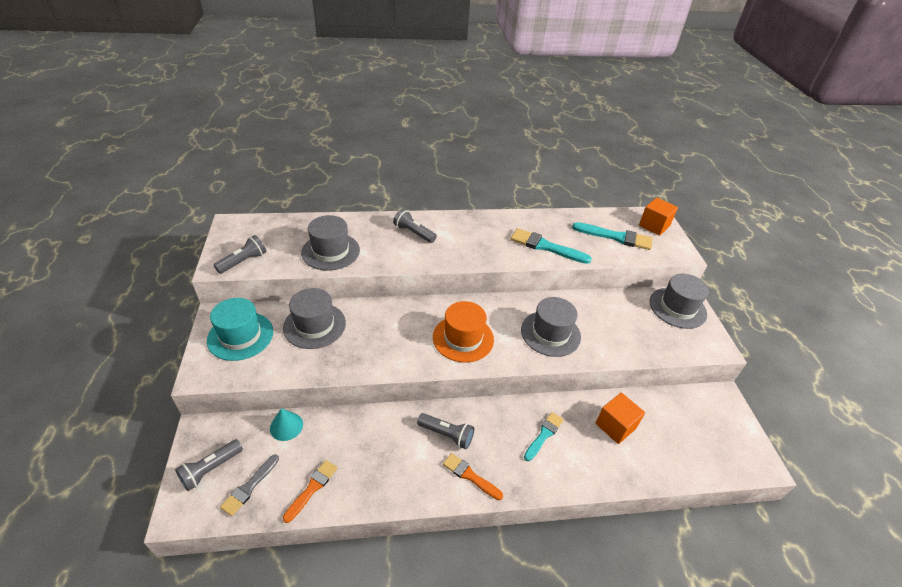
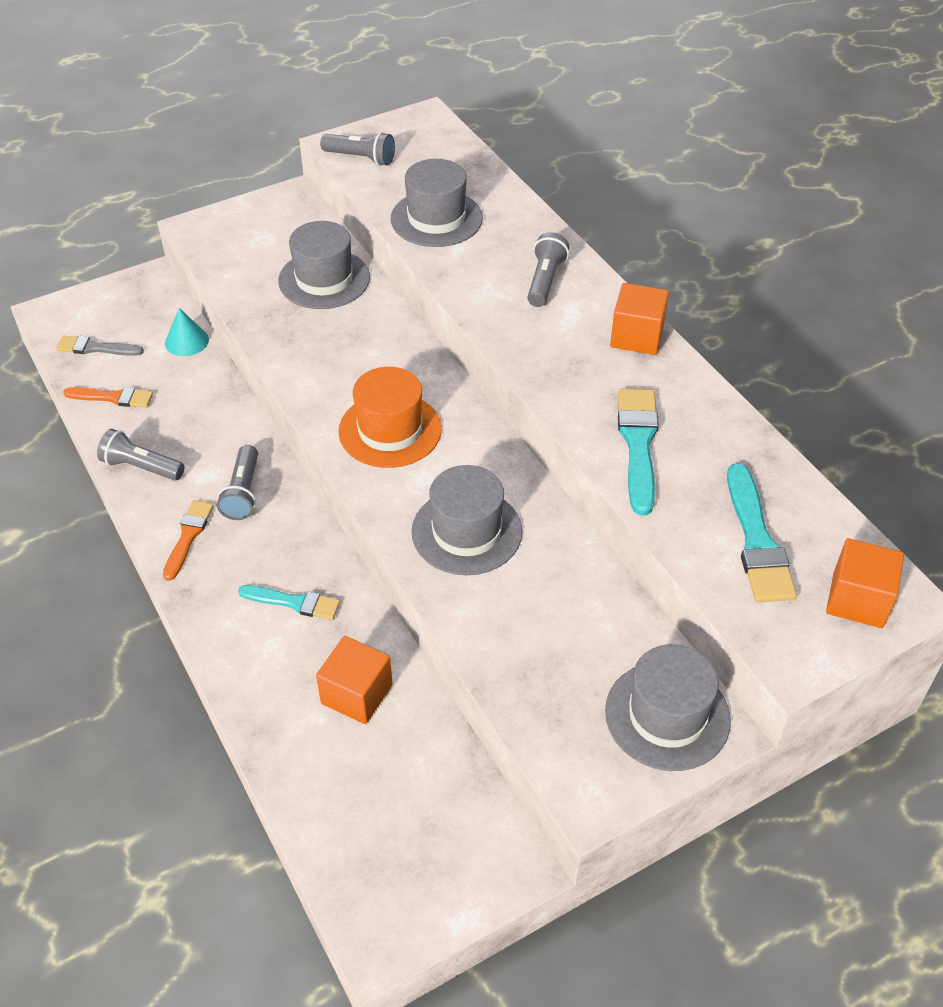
camera: 70 degrees right, 5 degrees up
(210, 469) = (105, 310): grey flashlight -> grey flashlight (141, 467)
(240, 336) = (269, 228): turquoise hat -> none
(474, 221) = (637, 336): none -> orange cube

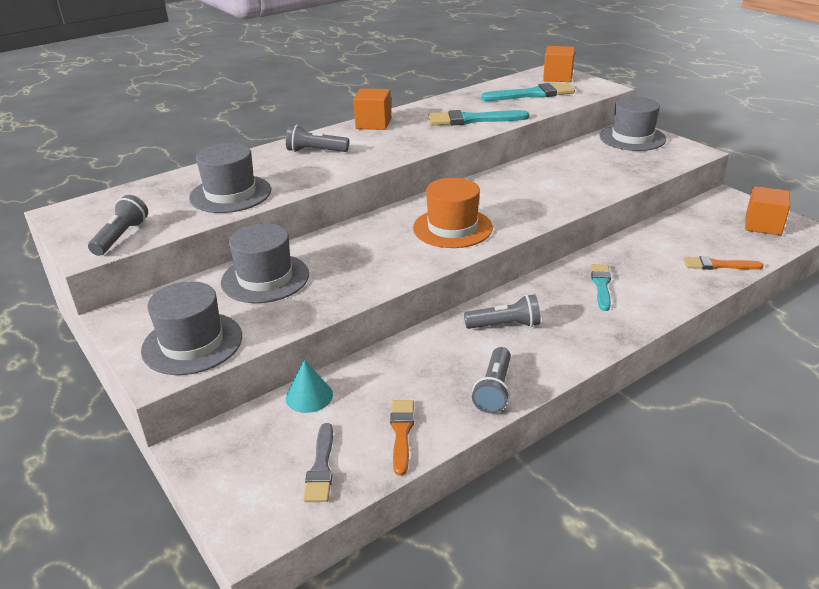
camera: 95 degrees left, 15 degrees down
(188, 536) = (564, 345): orange brush -> orange brush (718, 265)
(357, 694) = (659, 252): orange cube -> orange cube (763, 225)
(466, 531) = (537, 194): grey hat -> grey hat (192, 343)

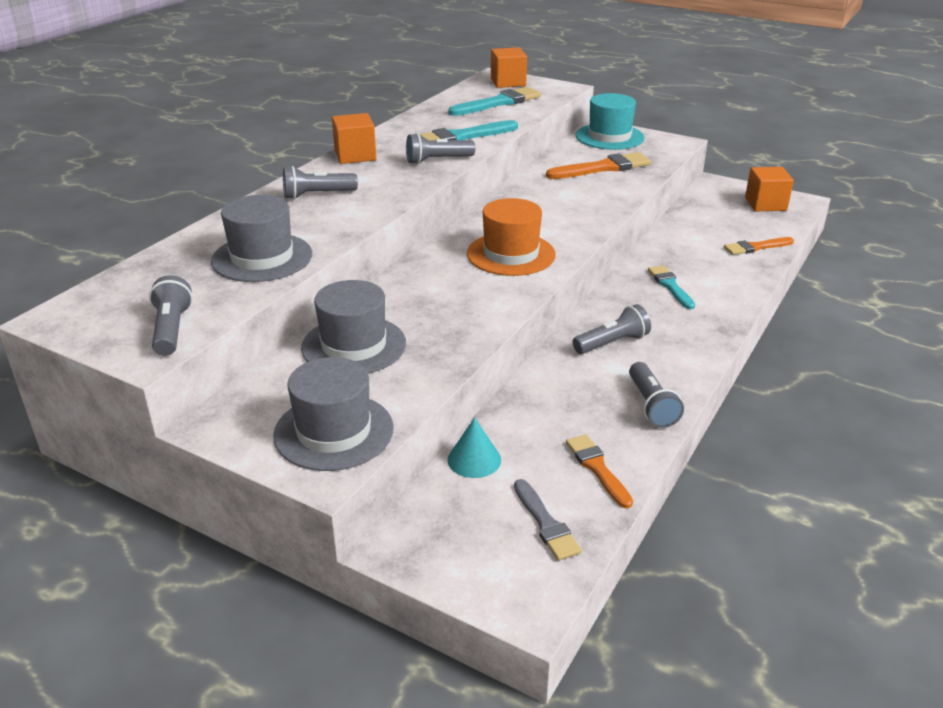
camera: 25 degrees left, 0 degrees up
(434, 137) = (437, 160): none -> grey flashlight
(601, 165) = (603, 168): none -> orange brush
(632, 138) = (609, 137): grey hat -> turquoise hat

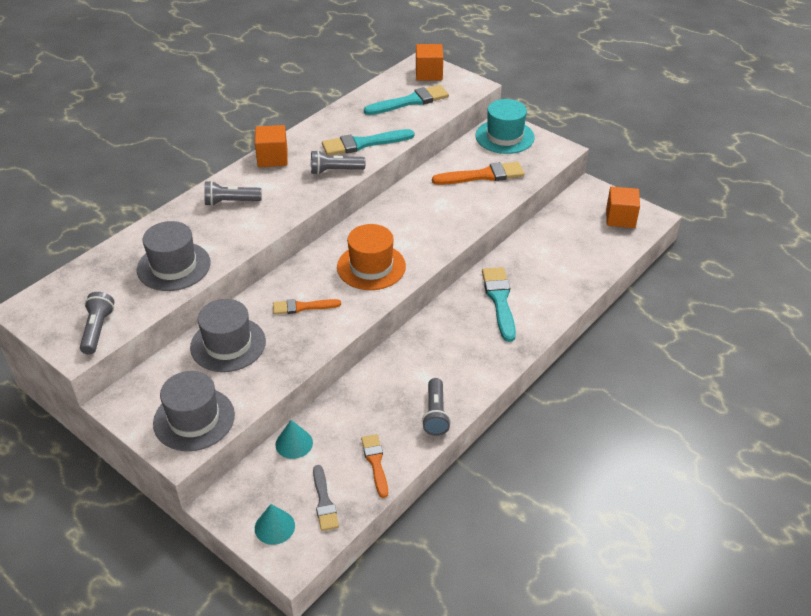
camera: 10 degrees right, 10 degrees up
(486, 565) = (274, 527): none -> turquoise cone
(612, 343) = (430, 352): grey flashlight -> none
(670, 286) = (499, 300): turquoise brush -> turquoise brush, size x1.58
(756, 247) = (588, 267): orange brush -> orange brush (303, 307)

